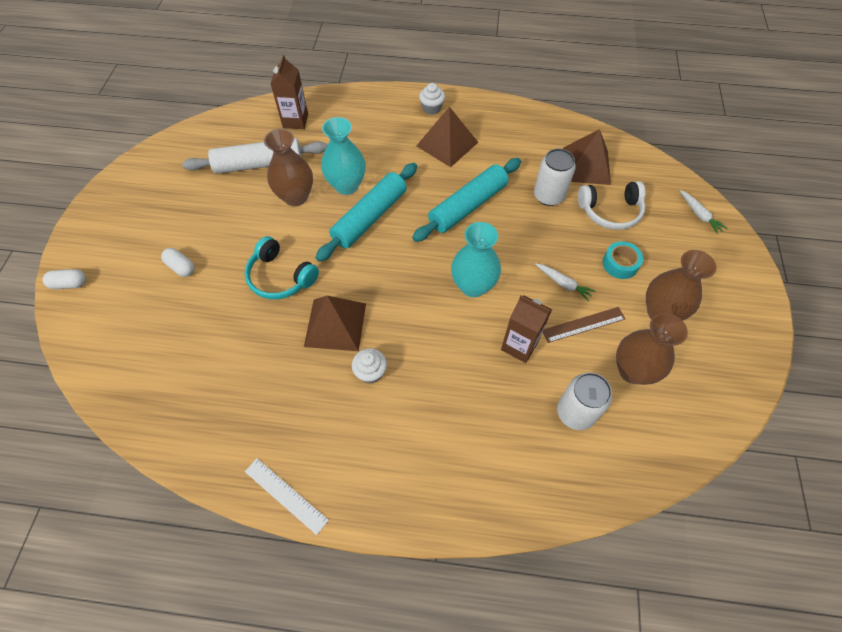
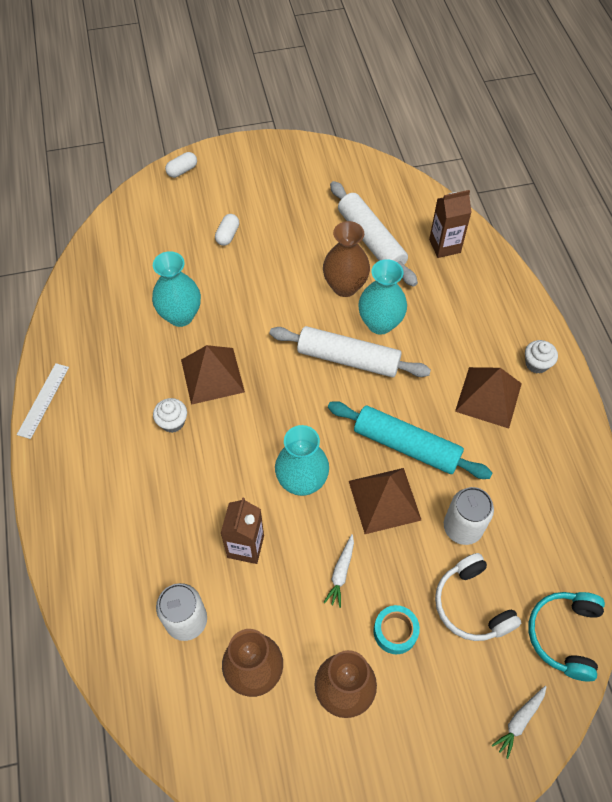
camera: 70 degrees right, 0 degrees up
(69, 284) = (182, 170): white capsule -> white capsule turned 75 degrees clockwise
(252, 333) = (180, 316): none -> turquoise vase
(280, 277) = (246, 312): turquoise headphones -> turquoise headphones (564, 635)
(370, 217) = (348, 359): turquoise rolling pin -> white rolling pin
(583, 324) = (295, 606): brown ruler -> none
(586, 166) = (534, 560): brown pyramid -> brown pyramid (384, 500)

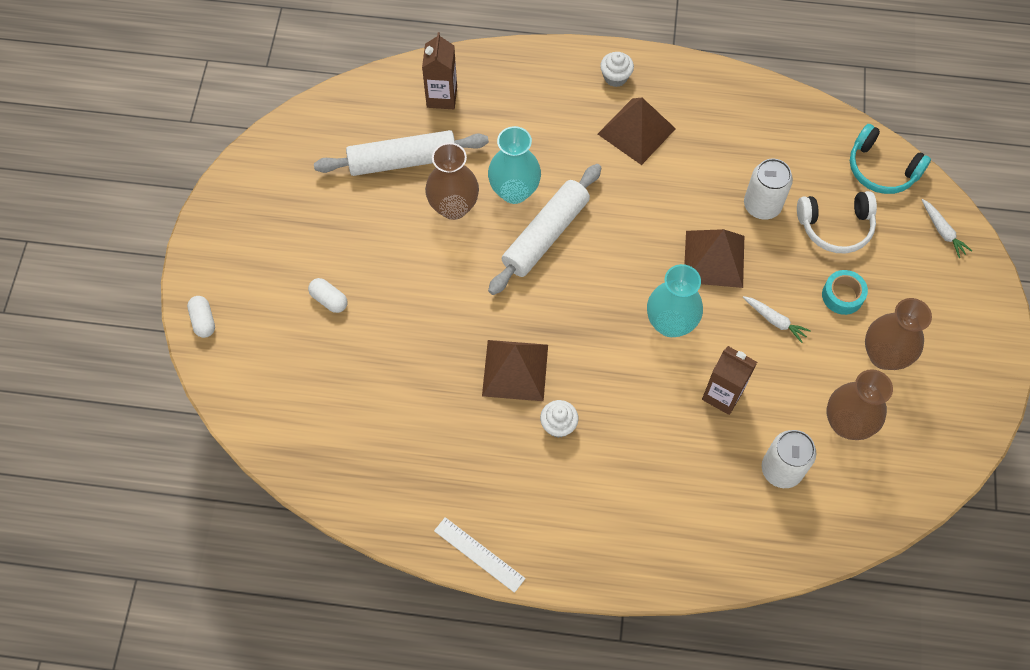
camera: 70 degrees left, 5 degrees up
(180, 316) = (423, 381): turquoise vase -> none
(406, 446) = (663, 219): turquoise rolling pin -> none

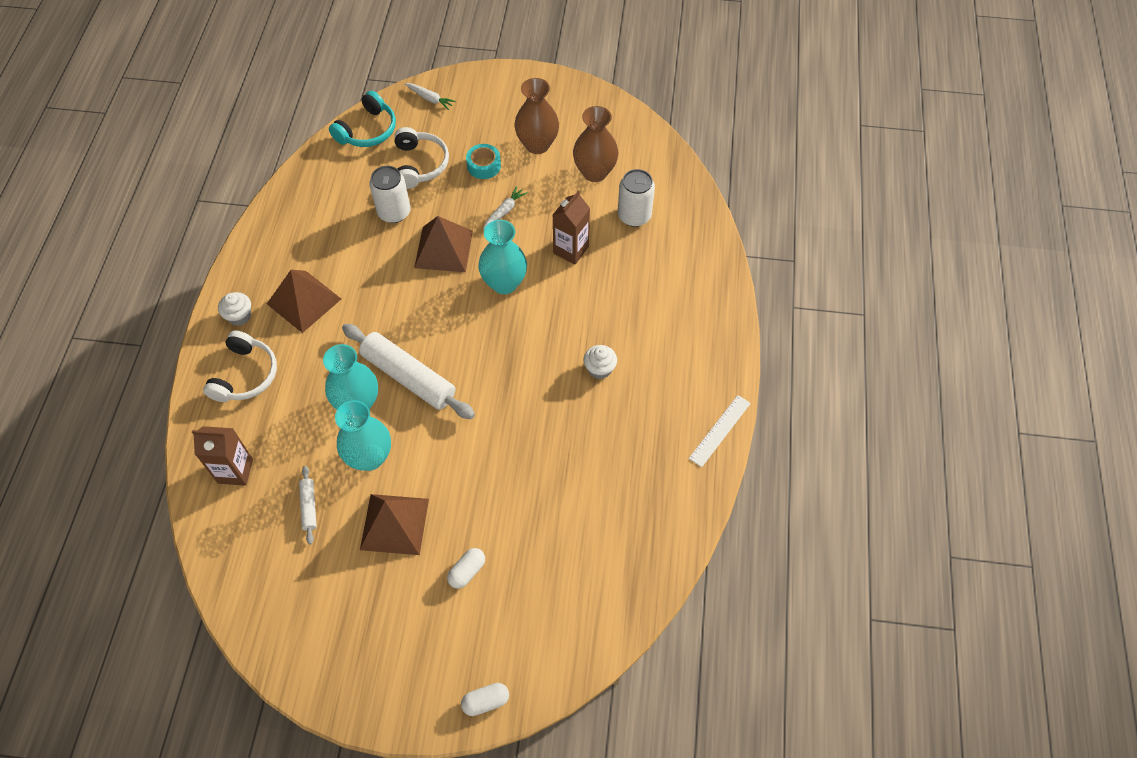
camera: 90 degrees left, 5 degrees down
(402, 161) = (309, 507): white rolling pin -> white rolling pin, size x0.46
(453, 207) = (369, 457): brown vase -> turquoise vase
(515, 370) = (546, 403): brown pyramid -> brown pyramid (394, 524)
(546, 91) = (245, 375): none -> white headphones
(942, 231) = (430, 99): white carrot -> white carrot turned 60 degrees clockwise

